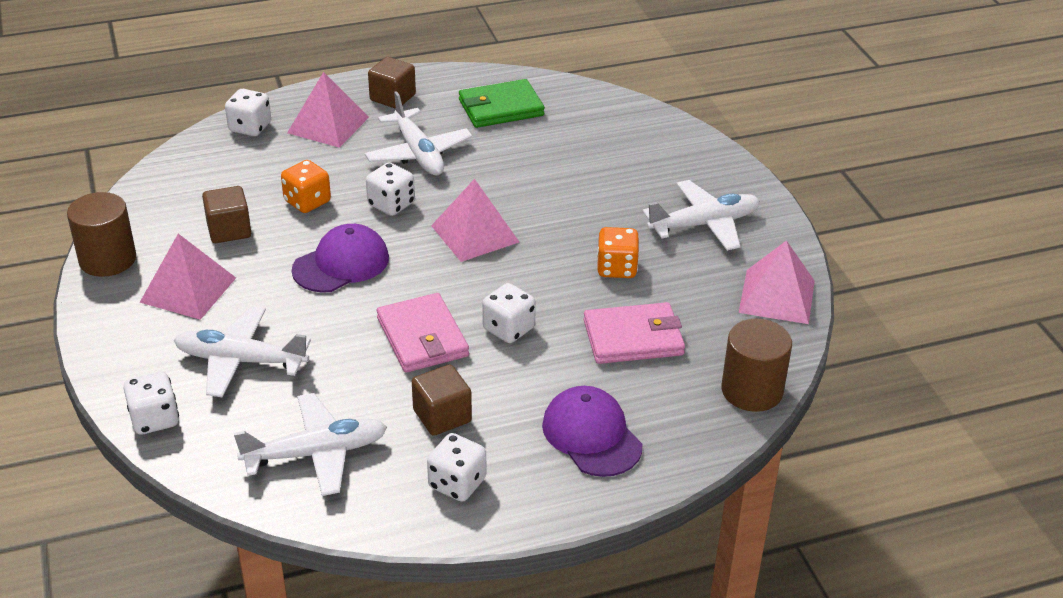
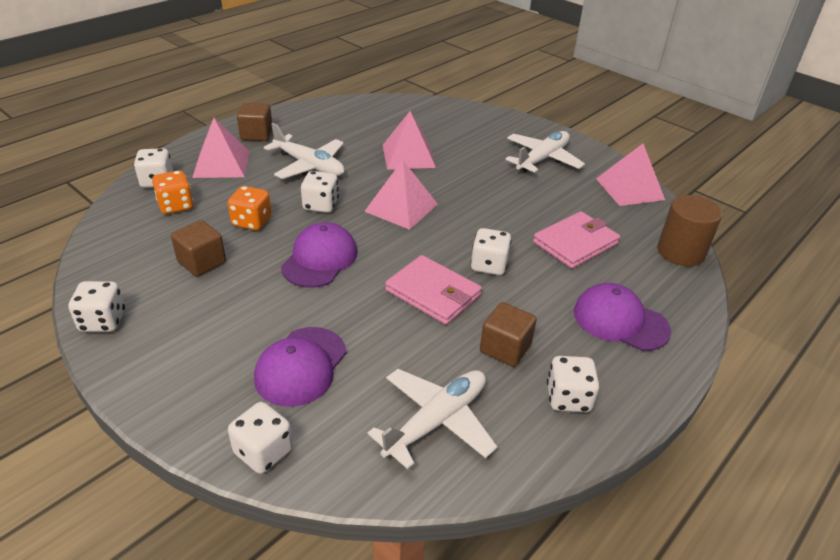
camera: 30 degrees left, 0 degrees up
(107, 259) = (103, 321): brown cylinder -> white dice
(188, 290) = (203, 322): pink pyramid -> pink pyramid (408, 156)
(240, 361) = (301, 366): white plane -> purple cap
(500, 108) = (341, 123): green wallet -> none
(616, 268) = (518, 201): orange dice -> orange dice (176, 206)

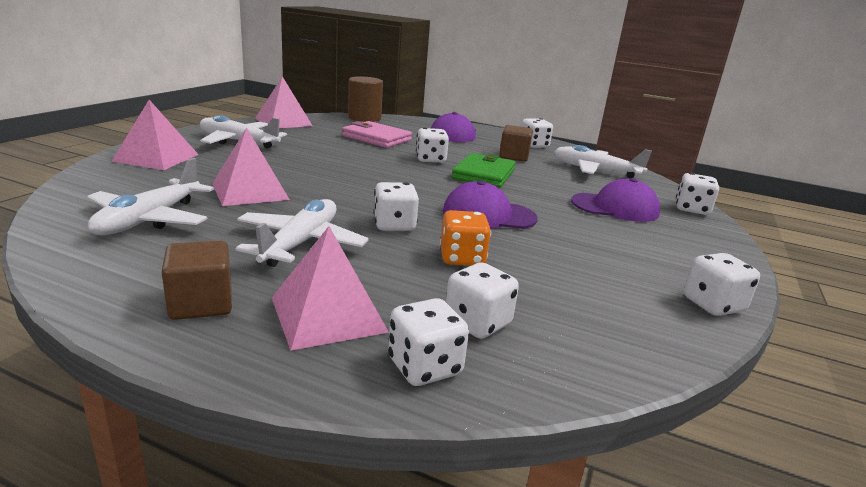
camera: 110 degrees left, 15 degrees down
(176, 206) = (477, 323): orange dice -> white dice
(202, 262) = (563, 272): brown cube -> none
(367, 123) = (149, 219): none -> white plane
(401, 207) = (369, 189): pink pyramid -> pink pyramid (156, 157)
(433, 293) = (484, 174): pink wallet -> green wallet

